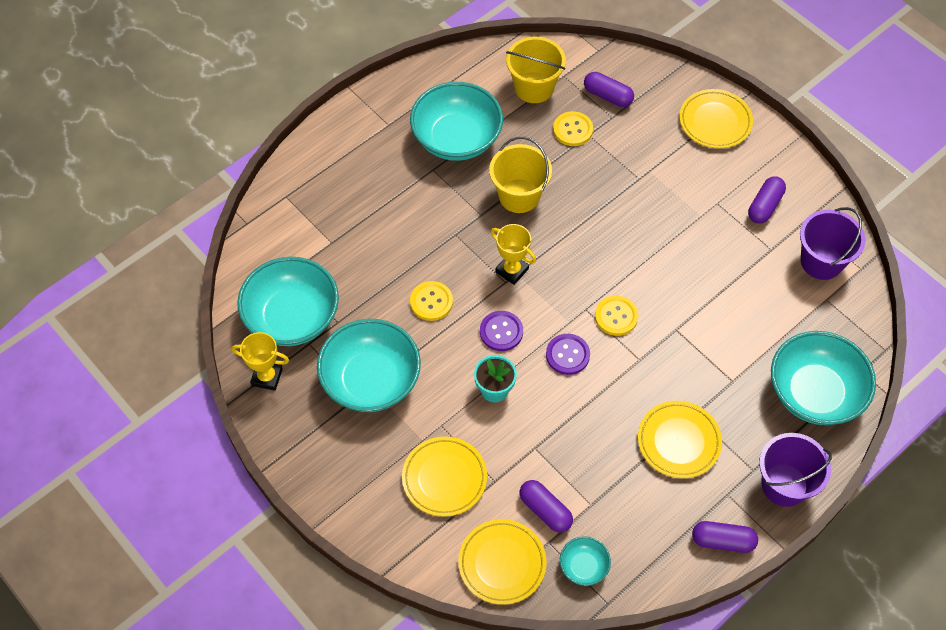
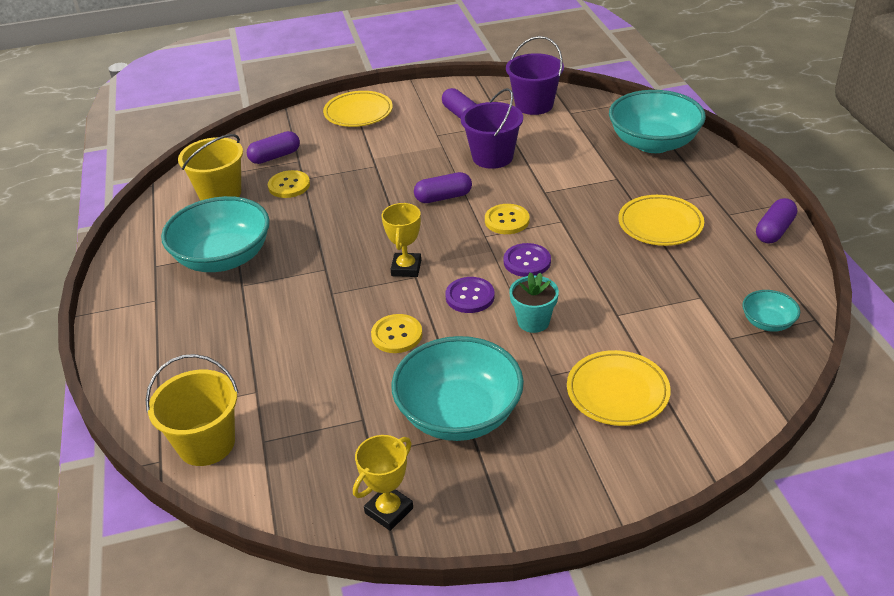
camera: 60 degrees left, 20 degrees down
(292, 317) = (325, 458): turquoise bowl -> none
(502, 563) = (741, 379): yellow plate -> none
(512, 270) = (406, 268): yellow trophy -> yellow trophy turned 60 degrees counterclockwise
(519, 196) = (327, 238): yellow bucket -> yellow bucket (206, 443)
(545, 510) = (692, 329): purple capsule -> purple capsule (443, 197)
(784, 485) = (733, 183): purple bucket -> purple bucket (492, 157)

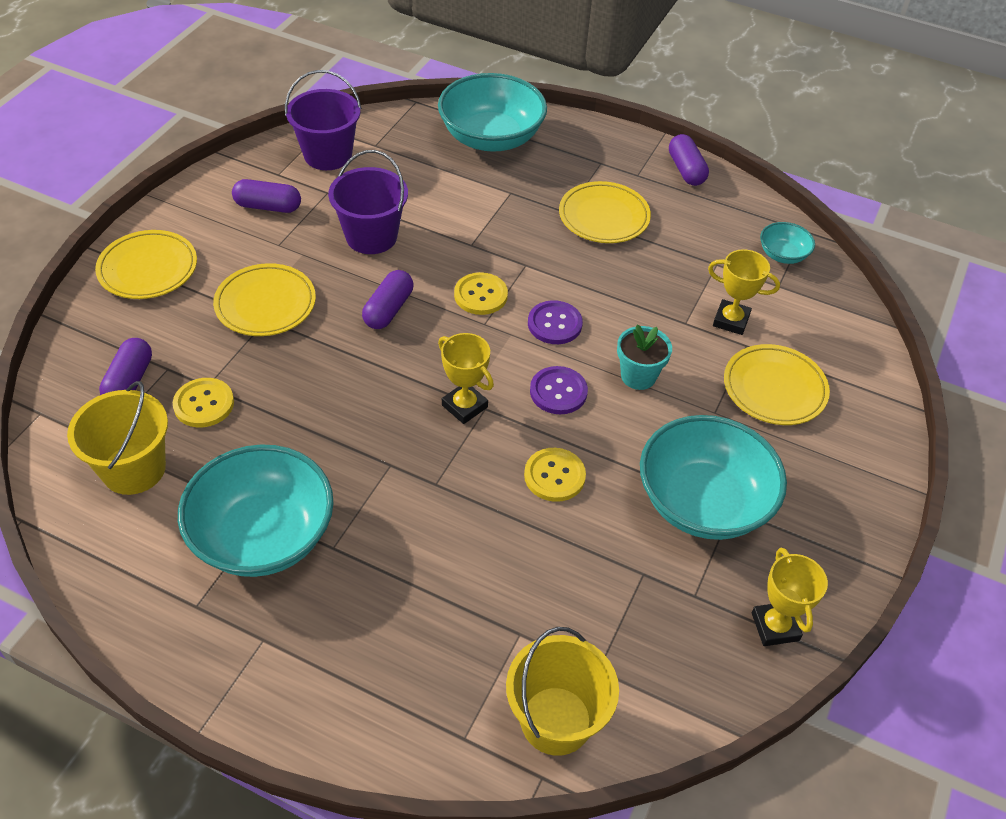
camera: 55 degrees left, 10 degrees up
(386, 159) = (265, 304): none -> yellow plate
(653, 334) = (731, 320): none -> yellow trophy

